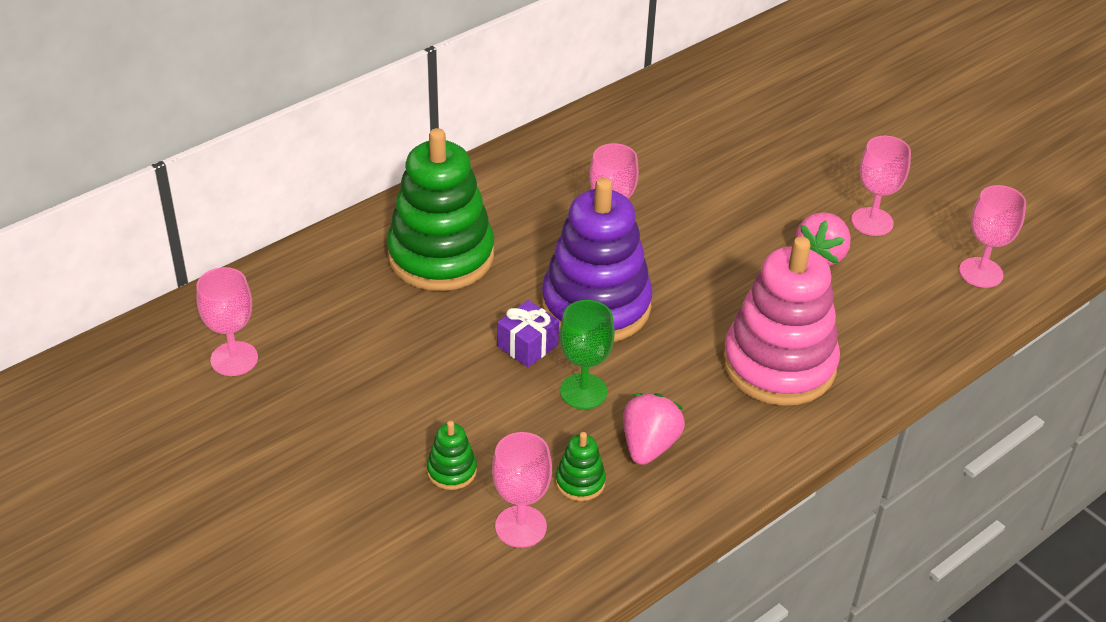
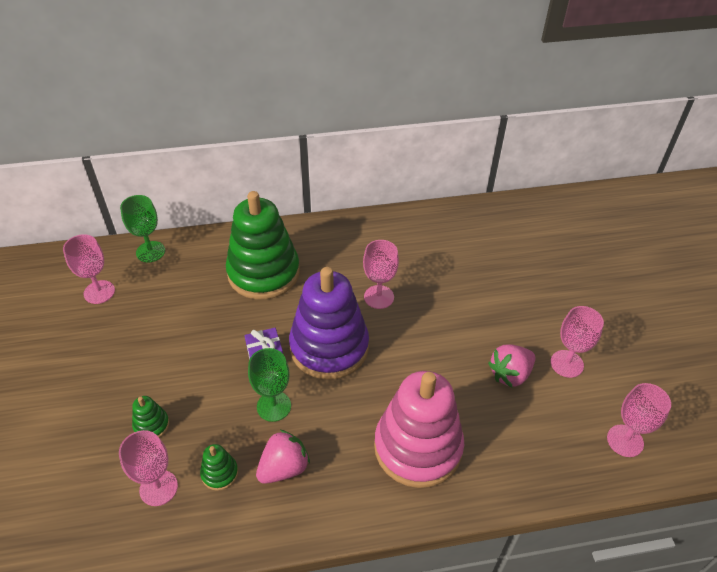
camera: 30 degrees right, 5 degrees up
(260, 286) = (150, 252): none -> green goblet

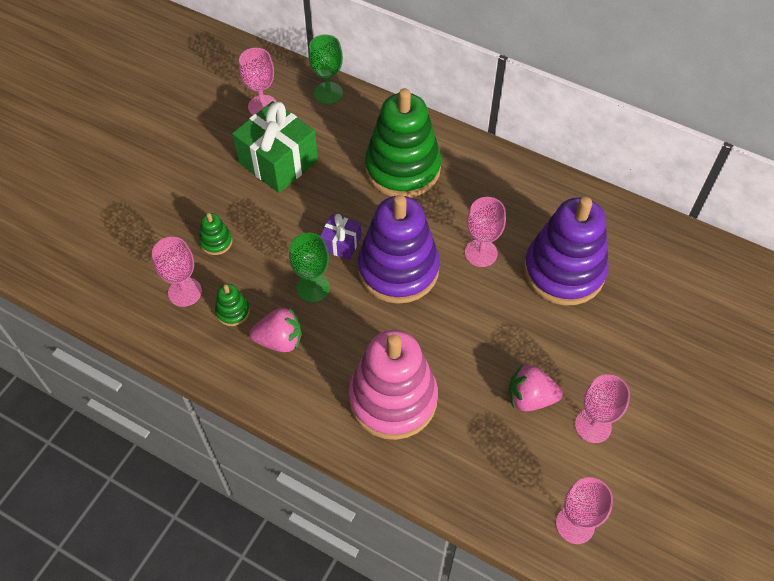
camera: 40 degrees right, 10 degrees up
(152, 326) = (278, 161): none -> green gift
(446, 274) = (564, 271): none -> purple stacking toy

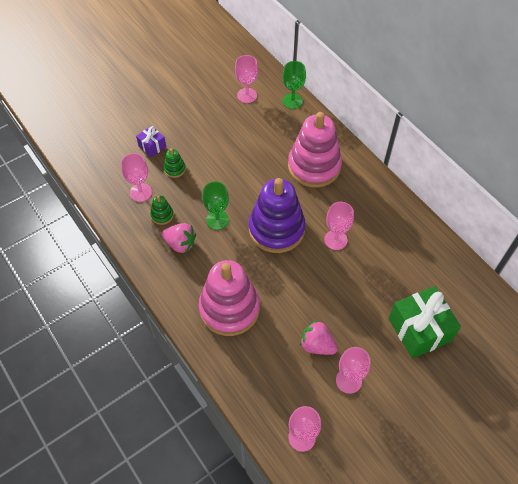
camera: 25 degrees right, 0 degrees up
(278, 161) = (238, 133): green gift -> green gift (419, 330)
(341, 243) = (249, 199): purple gift -> purple gift (152, 146)
(402, 168) = (314, 166): green stacking toy -> pink stacking toy
(564, 271) = (385, 273): purple stacking toy -> none

